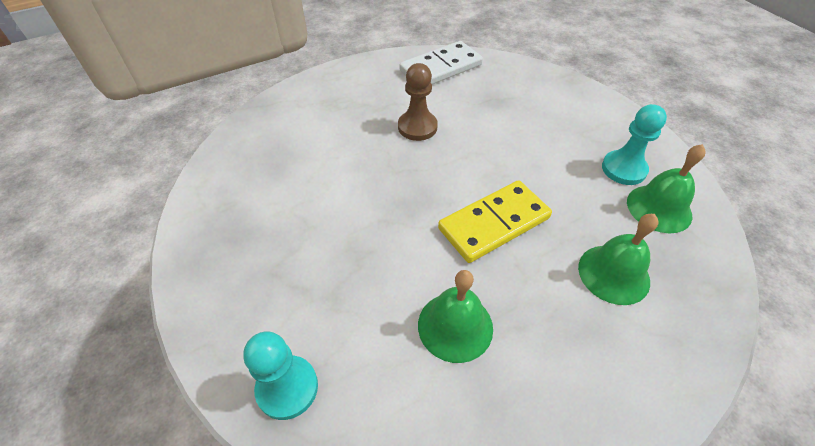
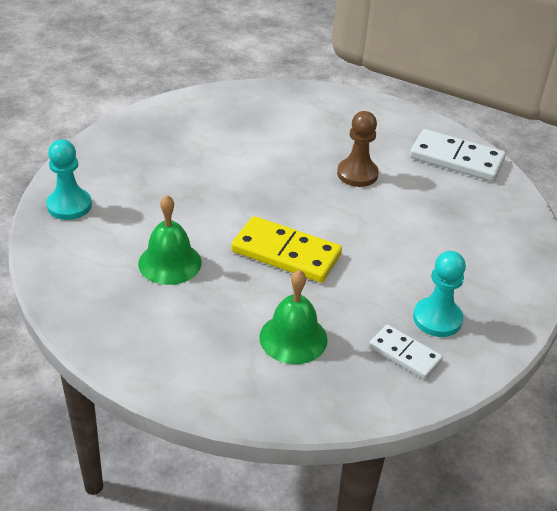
camera: 55 degrees right, 10 degrees down
(659, 208) = (404, 354): green bell -> white domino

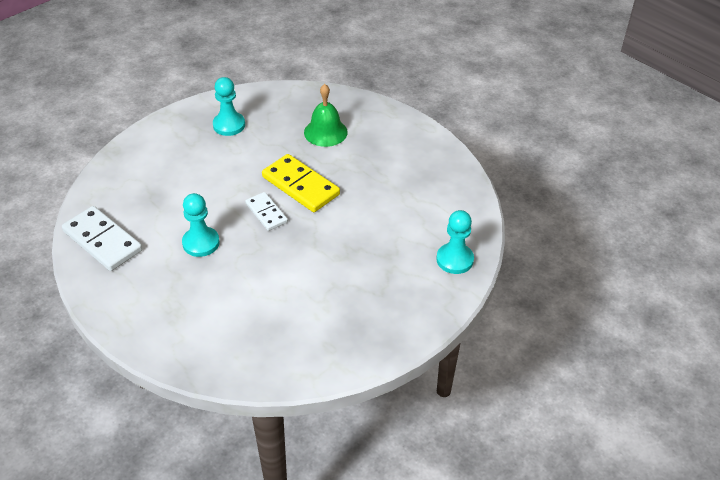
camera: 160 degrees left, 5 degrees up
(170, 263) = (387, 195): green bell -> none
(357, 174) = (201, 243): brown pawn -> turquoise pawn
(404, 354) = (264, 111): white domino -> white domino (266, 213)

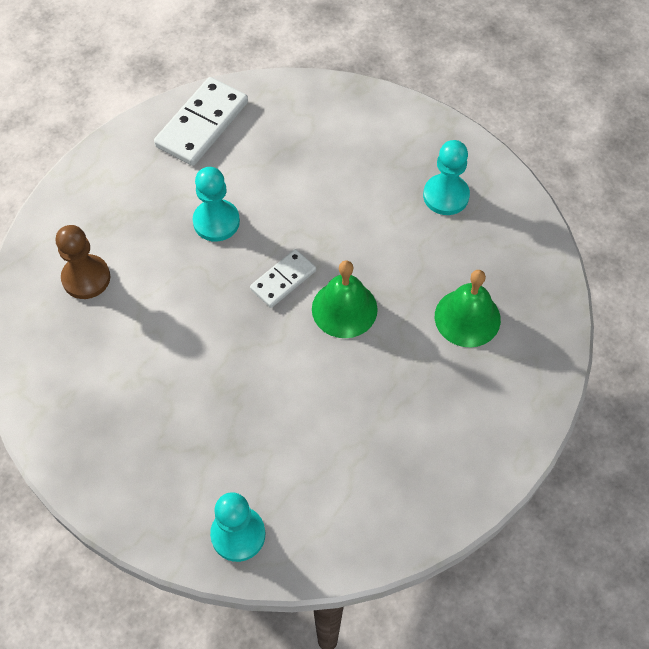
camera: 80 degrees right, 15 degrees up
(222, 327) = (86, 278): none -> brown pawn
(300, 186) = (344, 309): yellow domino -> green bell

